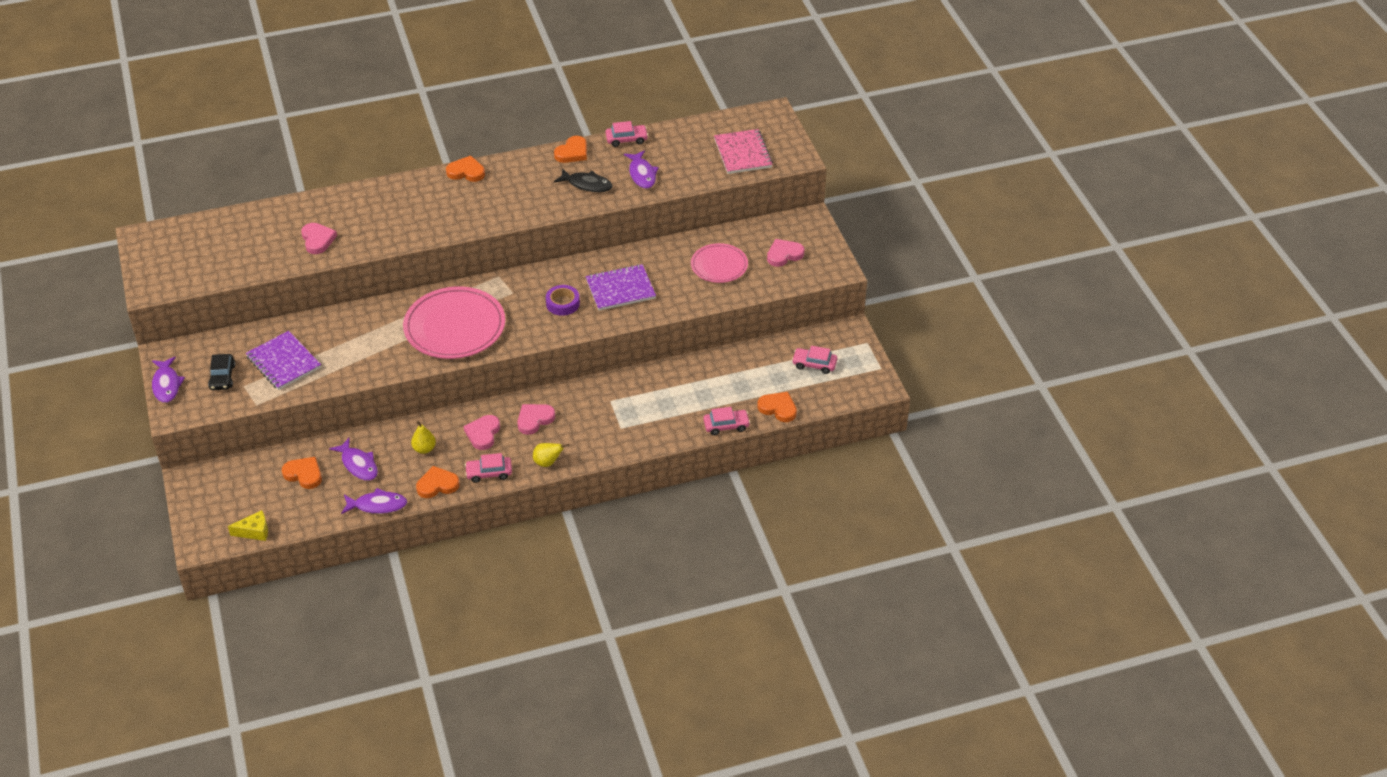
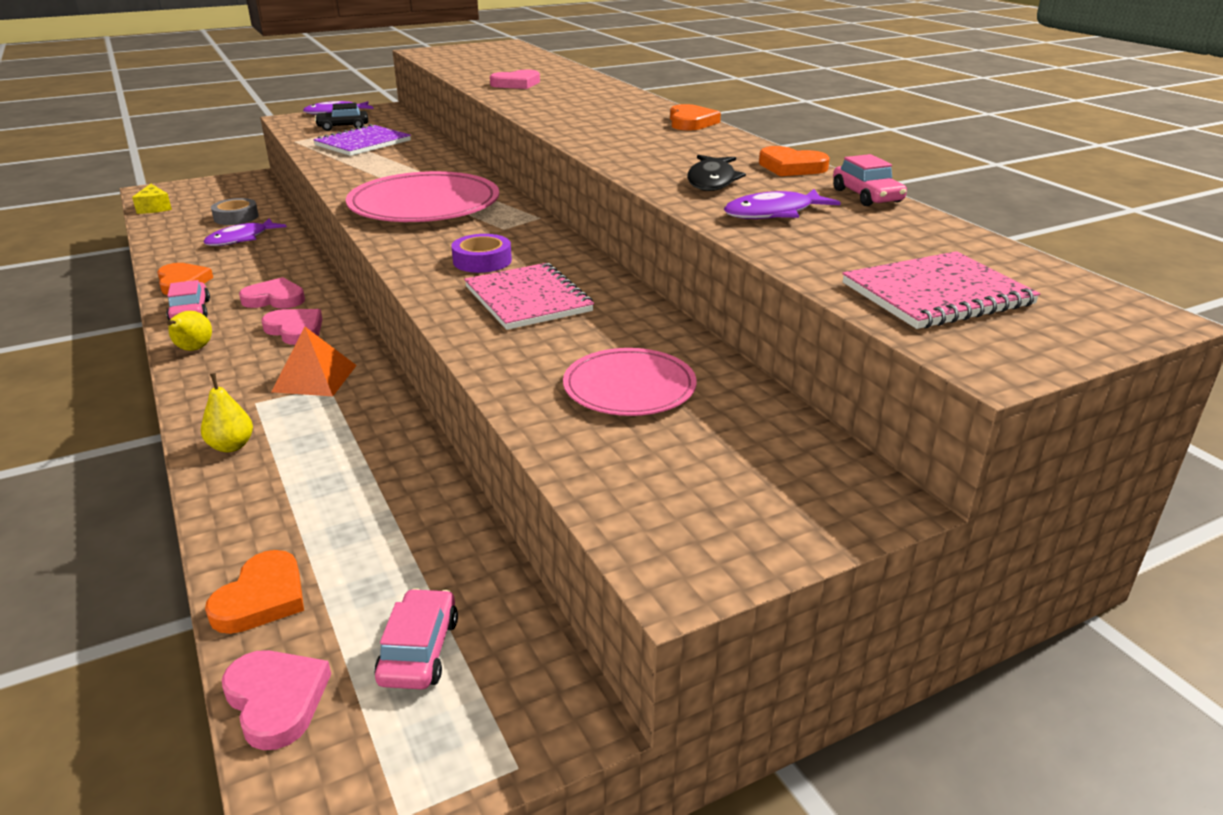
camera: 80 degrees right, 15 degrees down
(304, 474) = (236, 217): orange heart -> grey tape
(377, 505) = (162, 255): purple fish -> none
(424, 449) = (256, 268): yellow pear -> yellow pear (231, 446)
(600, 406) = (315, 378): none -> orange pyramid
(620, 289) = (528, 299): purple notebook -> pink notebook
(726, 425) = (224, 522): pink car -> none
(784, 254) = (705, 470): pink heart -> pink heart (276, 700)

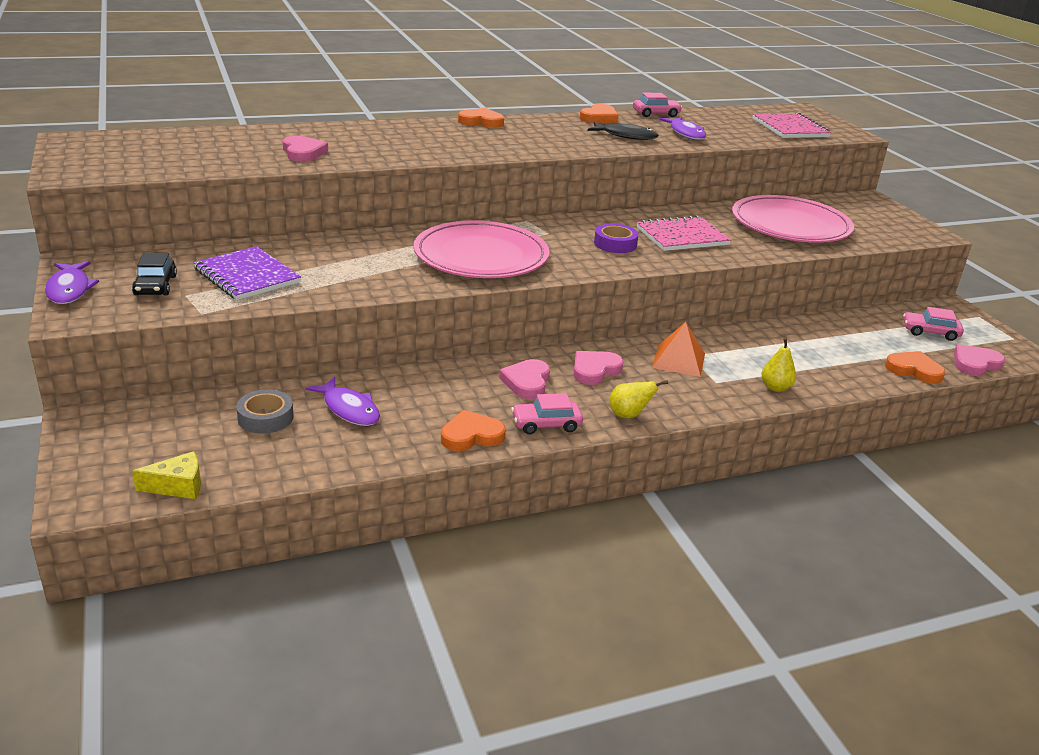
camera: 85 degrees left, 0 degrees up
(629, 387) = (790, 225): pink plate -> pink plate, size x1.72

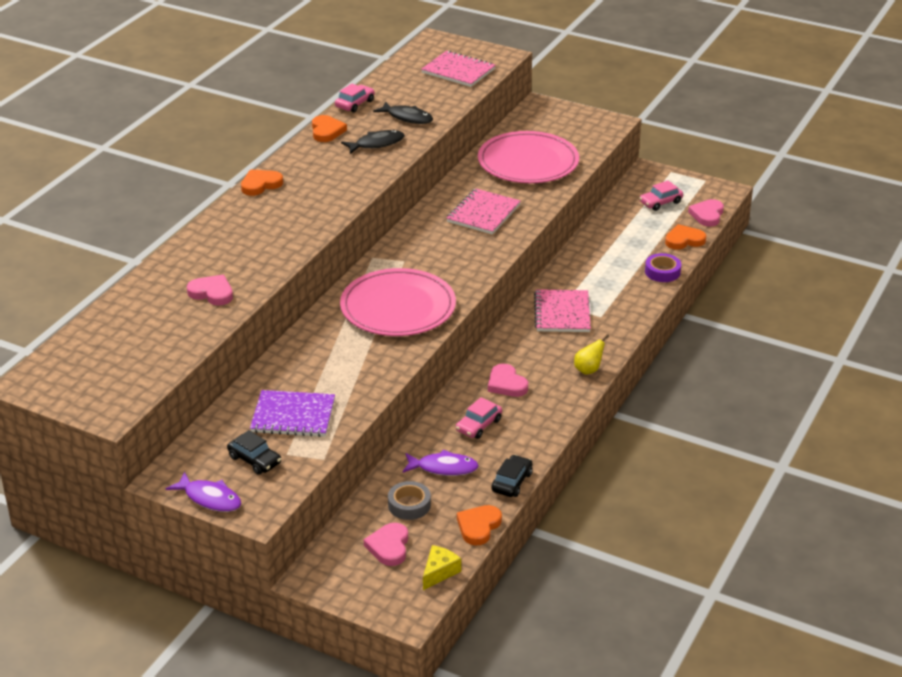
camera: 40 degrees left, 5 degrees up
(385, 458) = (512, 482): none -> black car
(471, 435) = (532, 438): orange heart -> orange heart (478, 526)
(546, 424) = (557, 405): pink car -> pink car (478, 425)
(595, 370) = (529, 351): pink heart -> pink heart (389, 547)
(615, 244) = (456, 246): purple tape -> purple tape (662, 272)
(679, 360) = (562, 313): orange pyramid -> pink notebook
(686, 133) = (407, 118): purple fish -> black fish
(775, 387) = (634, 300): yellow pear -> none

